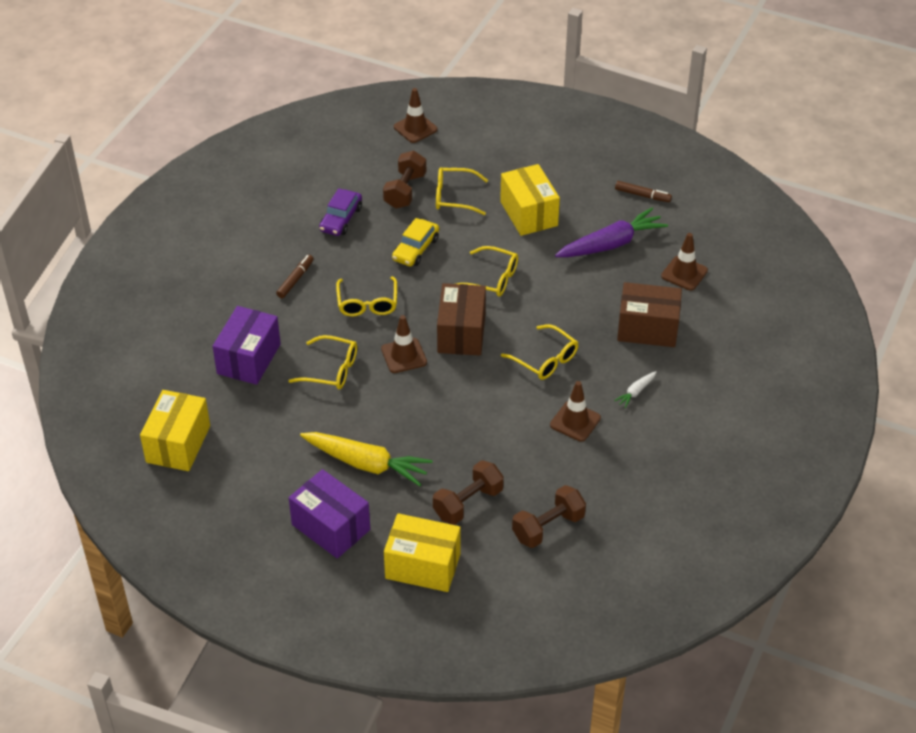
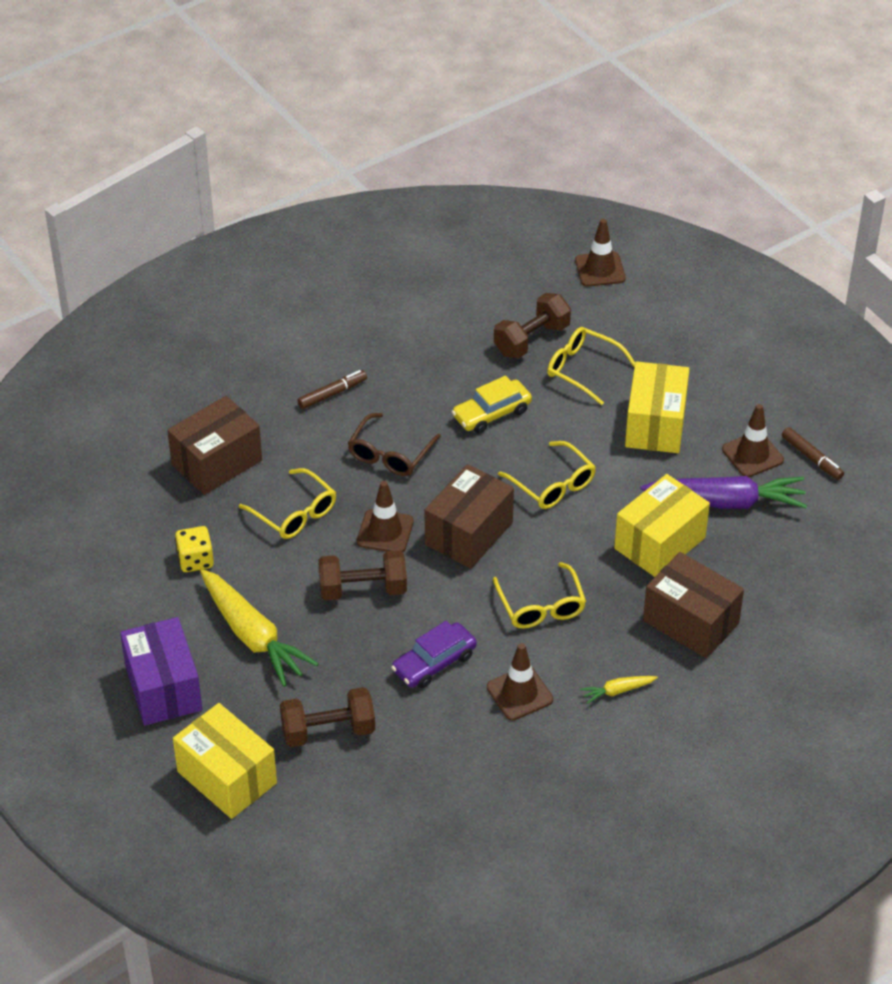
camera: 30 degrees right, 0 degrees up
(178, 444) = (76, 524): yellow box -> yellow box (659, 543)
(249, 359) = (217, 462): purple box -> brown box
(285, 431) = (195, 560): none -> yellow dice
(341, 219) = (434, 344): purple car -> purple car (434, 663)
(367, 303) = (390, 454): yellow glasses -> brown glasses
(548, 527) = (395, 800): brown dumbbell -> brown dumbbell (363, 589)
(636, 392) = (617, 691): white carrot -> yellow carrot
(684, 273) = (788, 574): brown traffic cone -> brown traffic cone (752, 455)

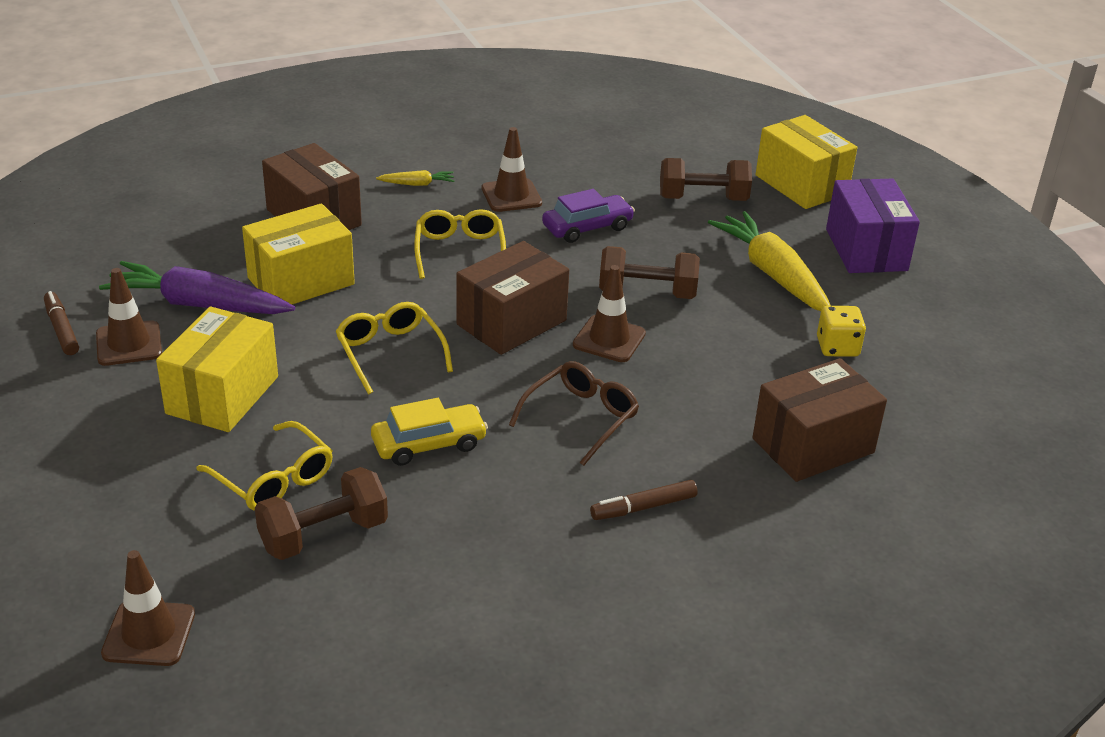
camera: 170 degrees left, 10 degrees down
(294, 513) = (715, 374): yellow glasses -> none

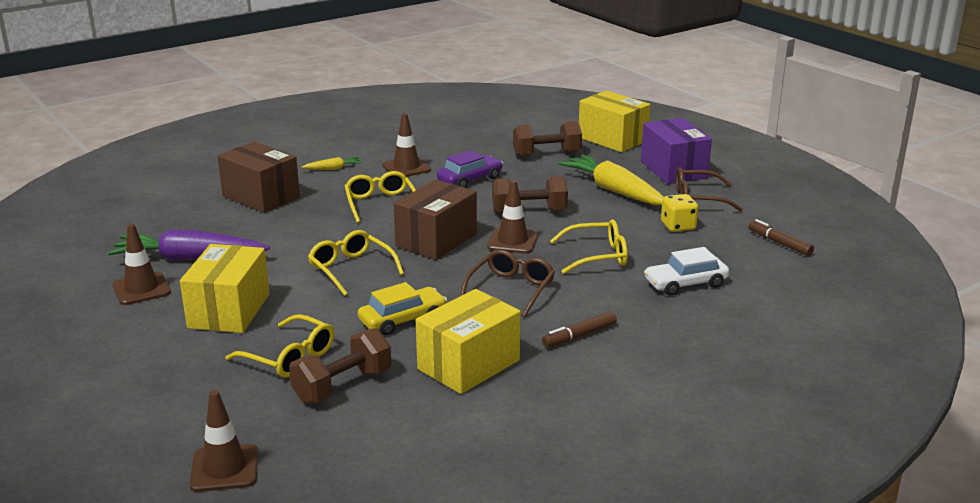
camera: 10 degrees left, 10 degrees down
(62, 329) = (83, 287): brown marker -> brown marker (779, 243)
(301, 281) = (265, 235): yellow box -> yellow box (468, 365)
(711, 380) = (597, 256): none -> yellow glasses
(813, 445) = (685, 283): brown box -> white car
(882, 305) = (698, 199): none -> brown glasses

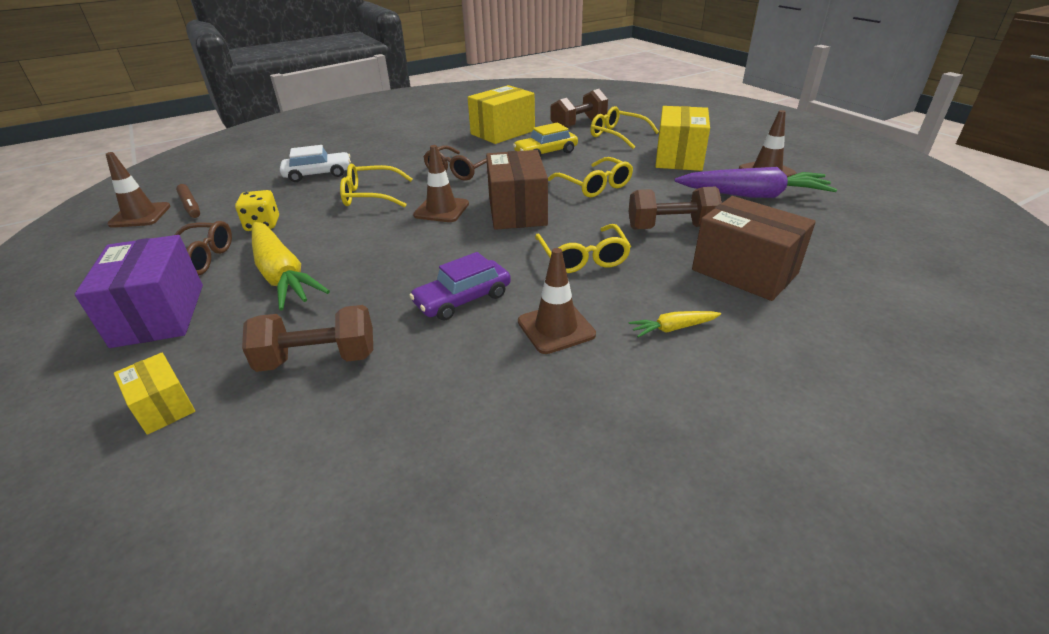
camera: 175 degrees left, 10 degrees up
(224, 468) = (626, 100): brown traffic cone -> brown traffic cone (140, 215)
(436, 240) = (517, 211): brown box -> brown box turned 45 degrees counterclockwise
(529, 211) = (407, 244): brown dumbbell -> brown dumbbell (671, 228)
(579, 336) = (425, 145): brown marker -> none
(612, 139) = (163, 407): yellow box -> yellow box, size x0.54

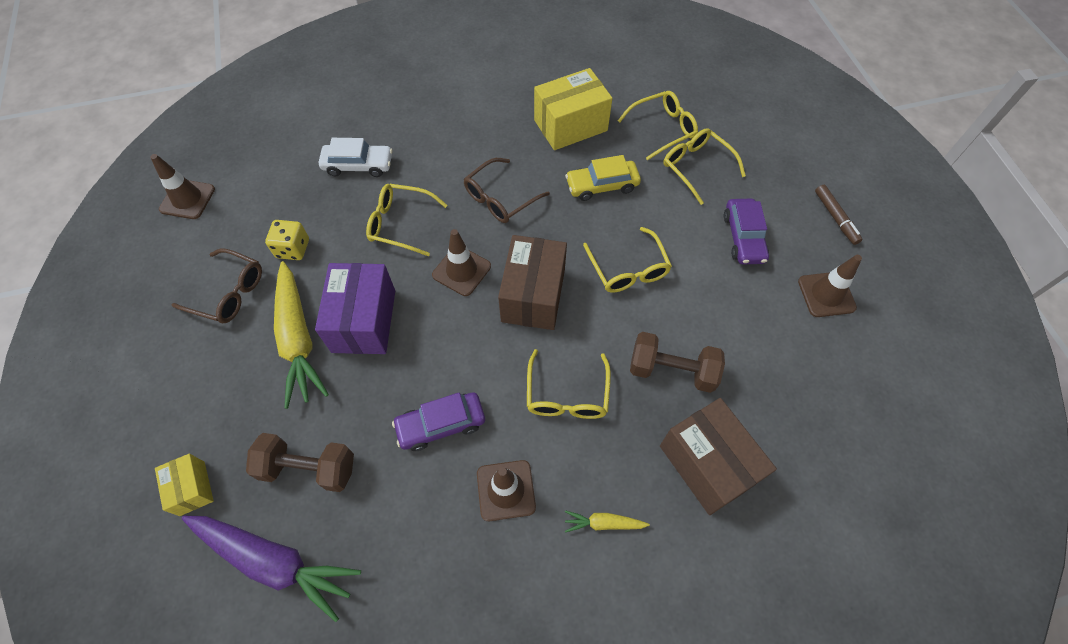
camera: 15 degrees right, 25 degrees up
(159, 315) = (195, 368): purple box -> purple box (364, 321)
(190, 206) = (232, 195): brown marker -> brown marker (835, 218)
(579, 124) = (662, 129): brown dumbbell -> yellow glasses
(679, 158) = (743, 237): yellow box -> purple car
(752, 195) = (785, 337): purple carrot -> purple carrot (274, 561)

